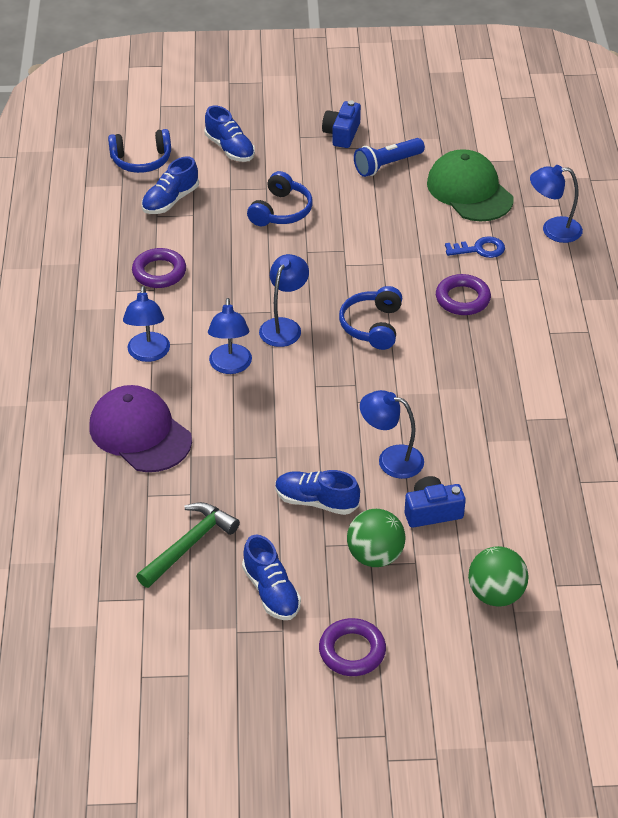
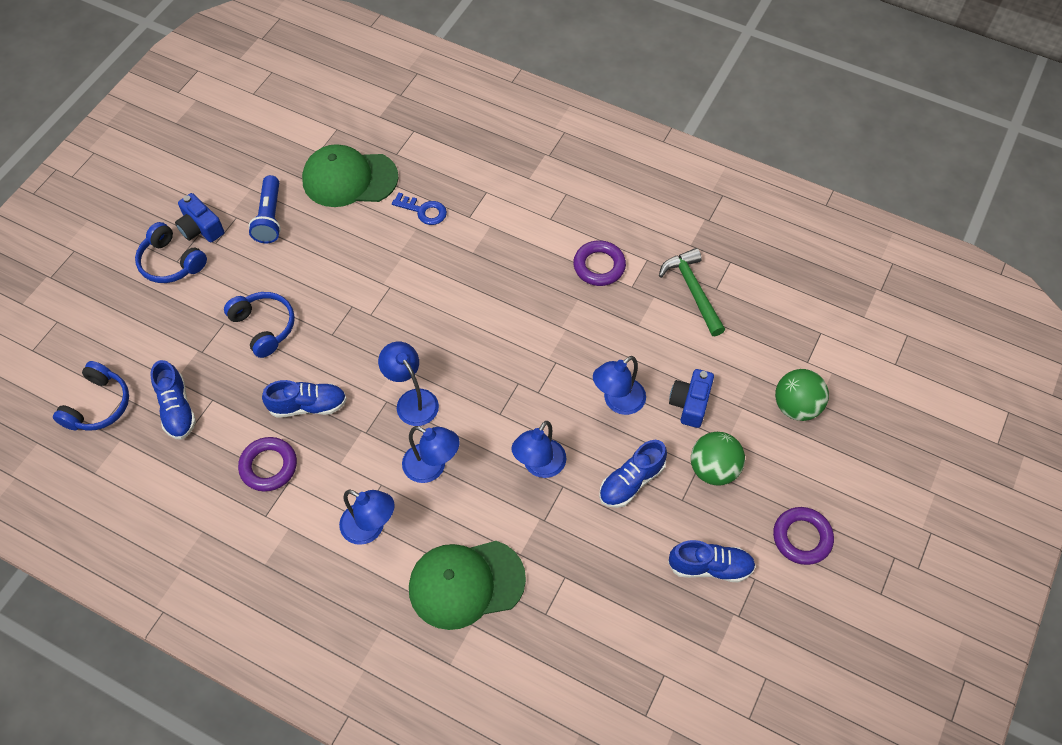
camera: 60 degrees left, 15 degrees up
(140, 433) = (466, 583): purple cap -> green cap
(189, 545) = (623, 606): green hammer -> green hammer (693, 290)
(230, 149) = (145, 324): blue shoe -> blue shoe (308, 405)
(372, 326) = (458, 334): blue headphones -> blue headphones (171, 262)
(462, 299) = (472, 254): purple ring -> purple ring (599, 266)
(479, 249) = (424, 211): blue key -> blue key turned 90 degrees clockwise
(553, 230) = (439, 151): blue lamp -> blue lamp (539, 466)

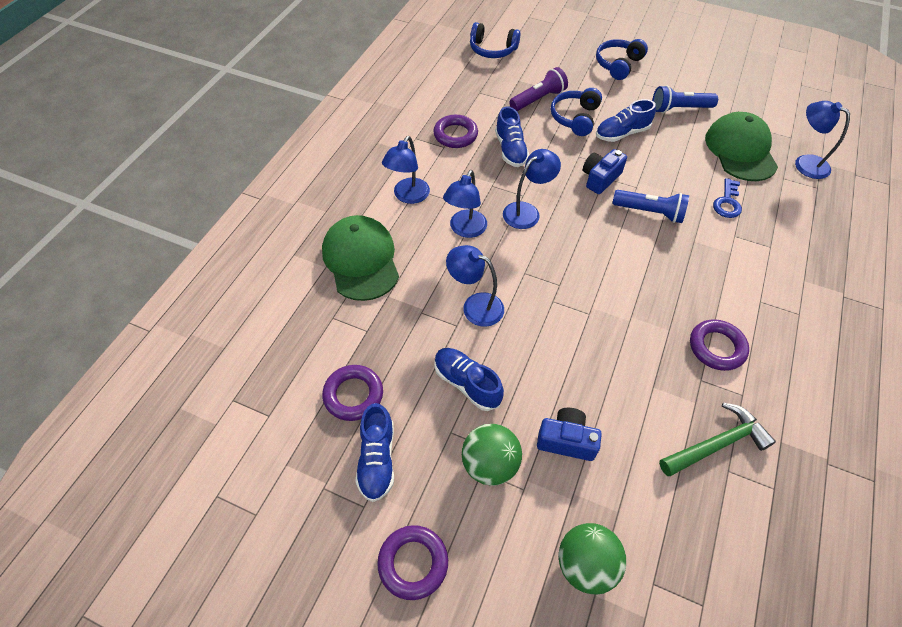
camera: 85 degrees right, 5 degrees down
(177, 409) = (496, 84): blue shoe -> blue shoe (621, 133)
(201, 228) = (654, 74): blue camera -> blue camera (600, 178)
(219, 362) = (538, 99): none -> purple flashlight
(264, 327) = (575, 118): blue headphones -> blue headphones turned 150 degrees clockwise
(429, 282) = (650, 212): none -> blue flashlight
(617, 402) = (555, 369): blue lamp -> blue lamp (805, 163)
(642, 589) = (353, 395): none -> purple ring

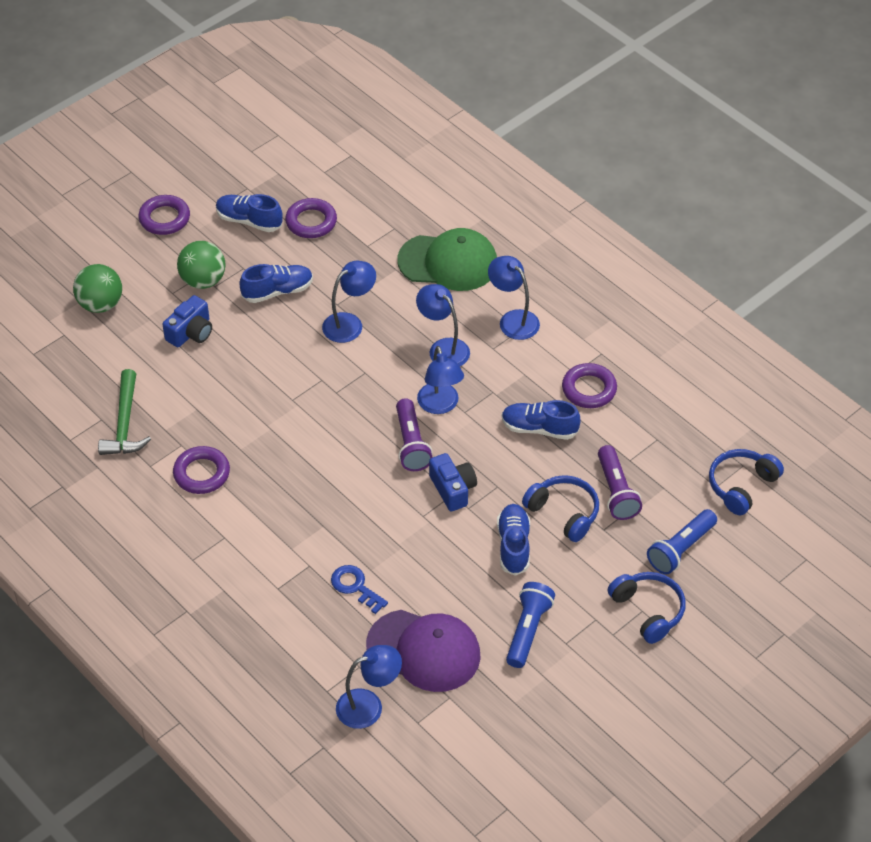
camera: 115 degrees right, 5 degrees down
(577, 216) = (411, 444): none -> purple flashlight
(650, 212) = (381, 508): blue flashlight -> blue flashlight (680, 549)
(740, 150) = (424, 651): green cap -> purple cap

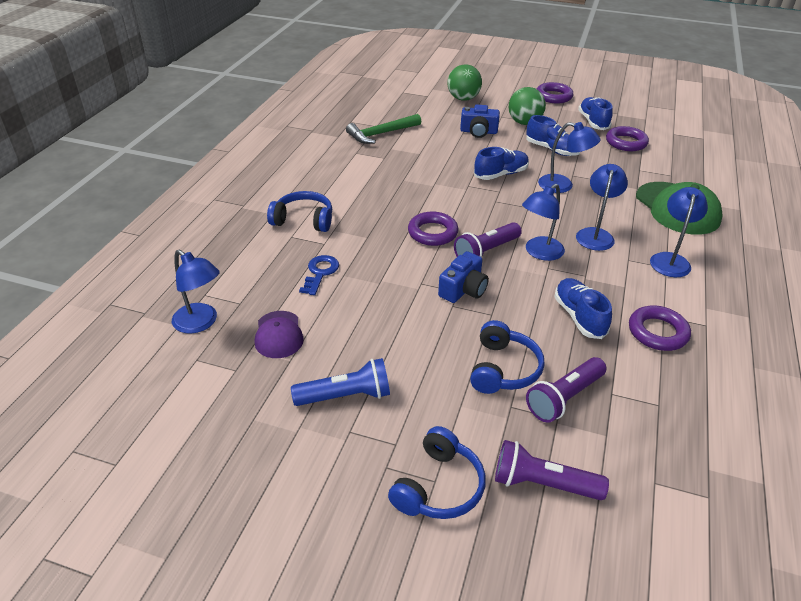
camera: 60 degrees right, 10 degrees down
(201, 473) = (367, 172): purple ring -> purple ring (432, 233)
(424, 651) = (278, 335): purple cap -> purple cap, size x0.57
(513, 546) = (436, 349): blue shoe -> blue shoe (500, 174)
(680, 549) = (543, 483): blue flashlight -> purple flashlight
(741, 486) = (680, 508): blue headphones -> blue headphones (303, 220)

